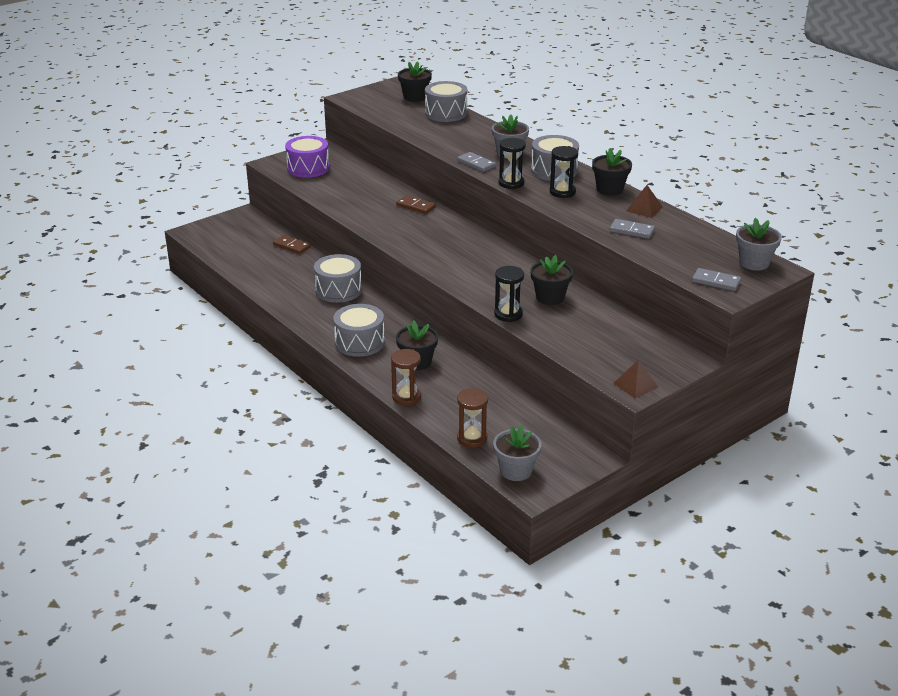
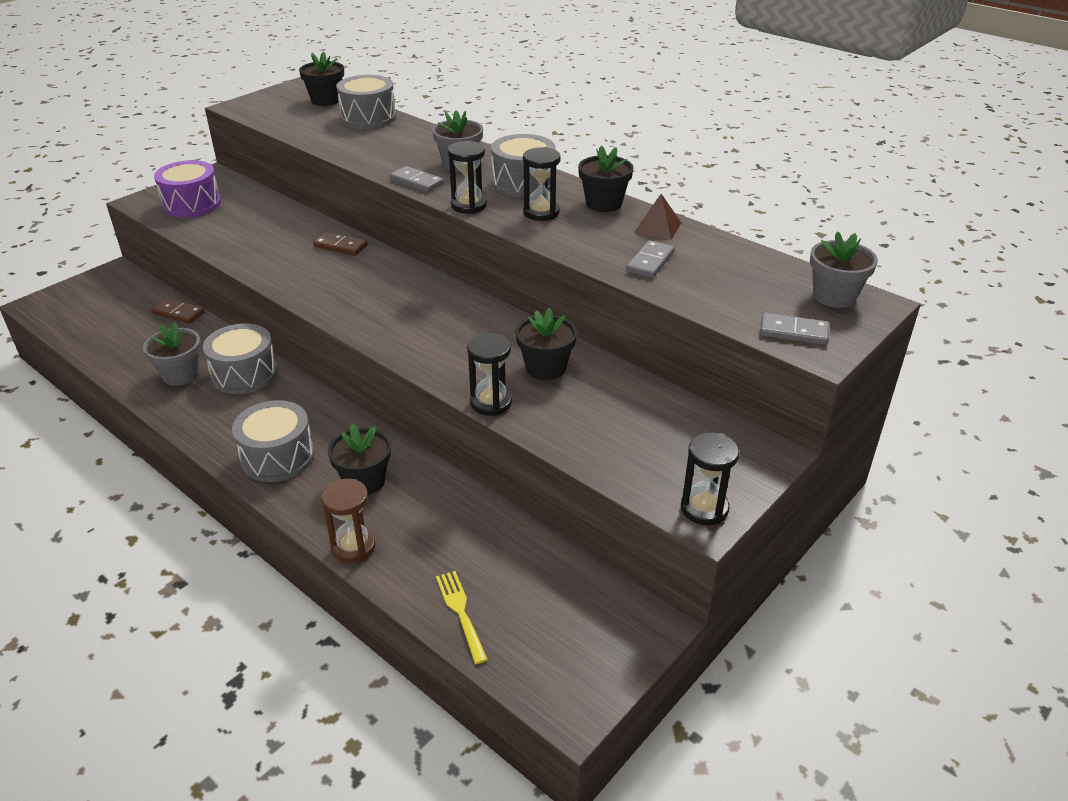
camera: 10 degrees left, 5 degrees up
(472, 438) = (461, 613): brown hourglass -> yellow fork
(516, 471) = (538, 669): grey flower pot -> grey flower pot (181, 374)
(631, 231) = (650, 262): grey domino -> grey domino turned 75 degrees counterclockwise
(635, 385) = (704, 508): brown pyramid -> black hourglass

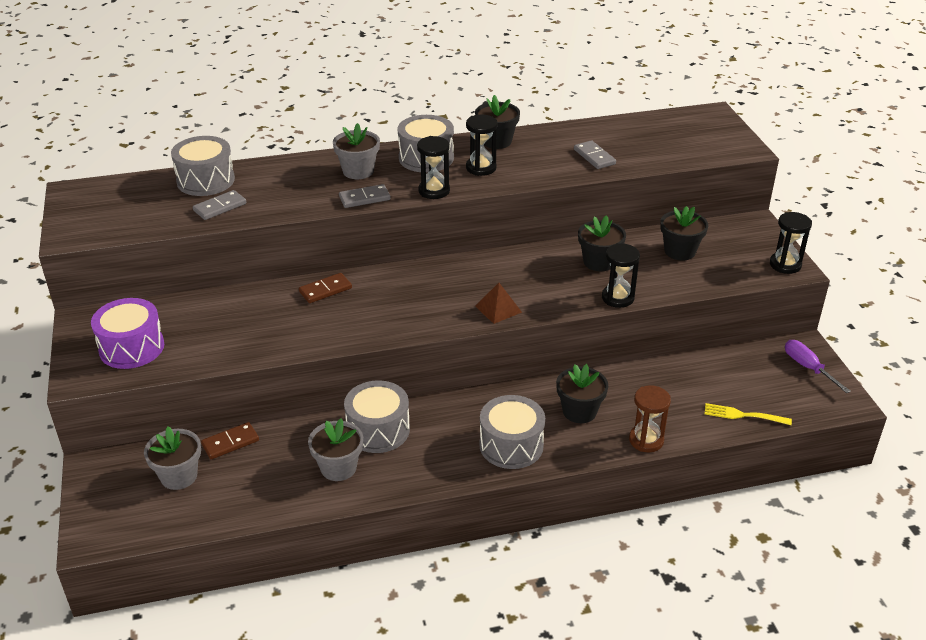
camera: 55 degrees left, 0 degrees up
(326, 100) = (132, 188): black flower pot -> black flower pot (679, 251)
(611, 642) = (807, 367): none -> purple screwdriver
(657, 227) = (553, 137): brown pyramid -> brown pyramid (498, 309)
(794, 332) = (719, 147): grey domino -> grey domino (220, 207)
(834, 296) = (695, 120): grey flower pot -> grey flower pot (179, 476)

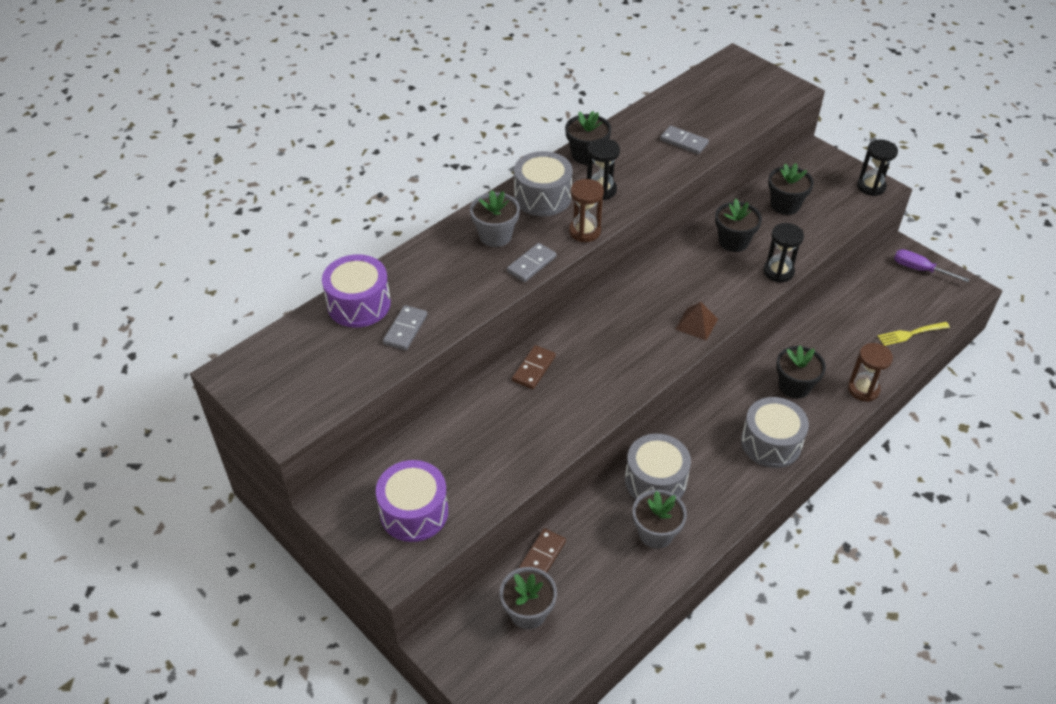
camera: 30 degrees left, 10 degrees up
(205, 180) = (359, 304): grey drum -> purple drum
(434, 191) = (584, 231): black hourglass -> brown hourglass

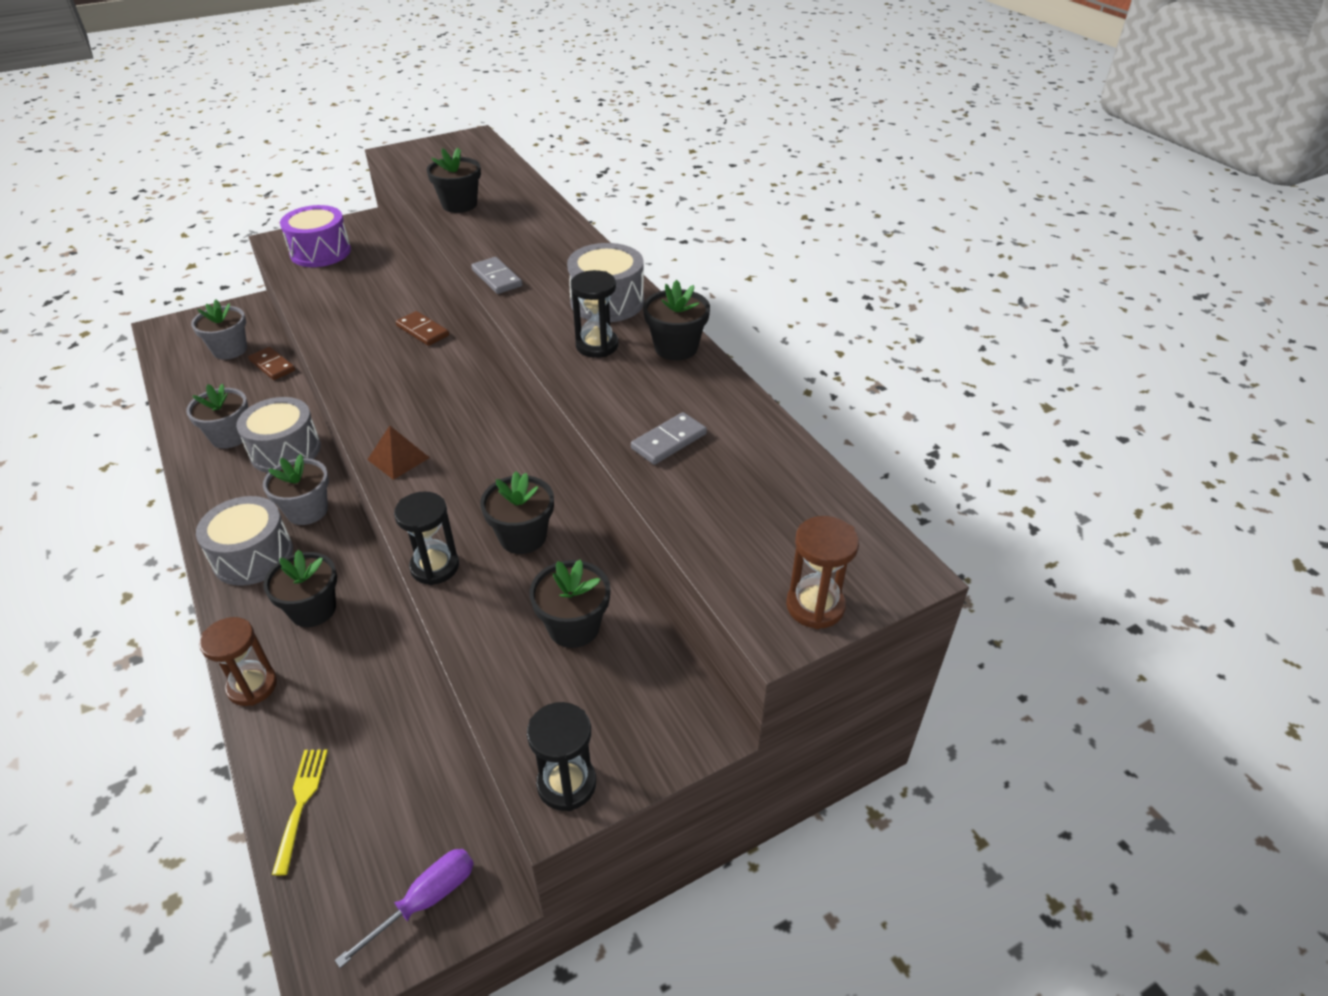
camera: 105 degrees right, 5 degrees down
(359, 304) = (510, 187): purple drum -> none
(405, 329) = (459, 205): grey domino -> black flower pot
(495, 236) = (558, 263): grey flower pot -> grey flower pot (307, 511)
(584, 231) = (527, 320): brown hourglass -> brown hourglass (815, 606)

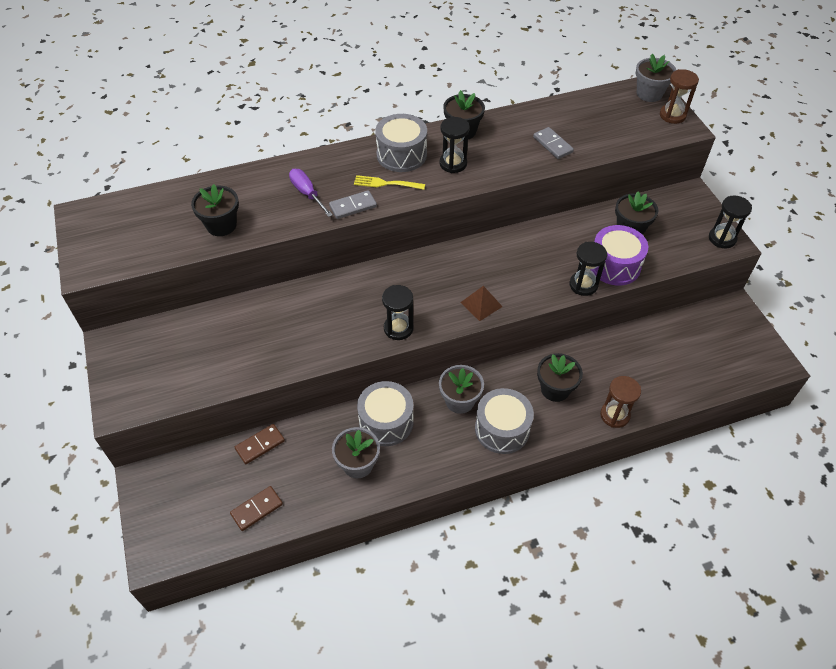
camera: 80 degrees left, 10 degrees up
(230, 350) = (220, 484): grey flower pot -> grey flower pot (649, 94)
(301, 804) = (693, 383): yellow fork -> yellow fork (386, 183)
(320, 252) = (161, 371): purple drum -> purple drum (614, 265)
(361, 391) = (398, 328): none -> black hourglass
(423, 331) = (325, 293): brown domino -> brown domino (257, 509)
(426, 900) = (740, 329): purple screwdriver -> purple screwdriver (307, 193)
(523, 537) = (562, 246): black flower pot -> none

